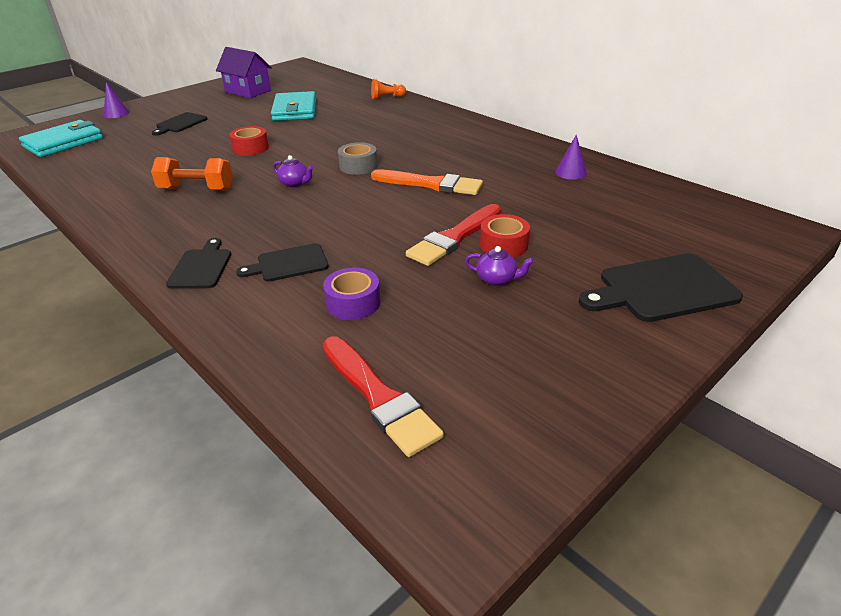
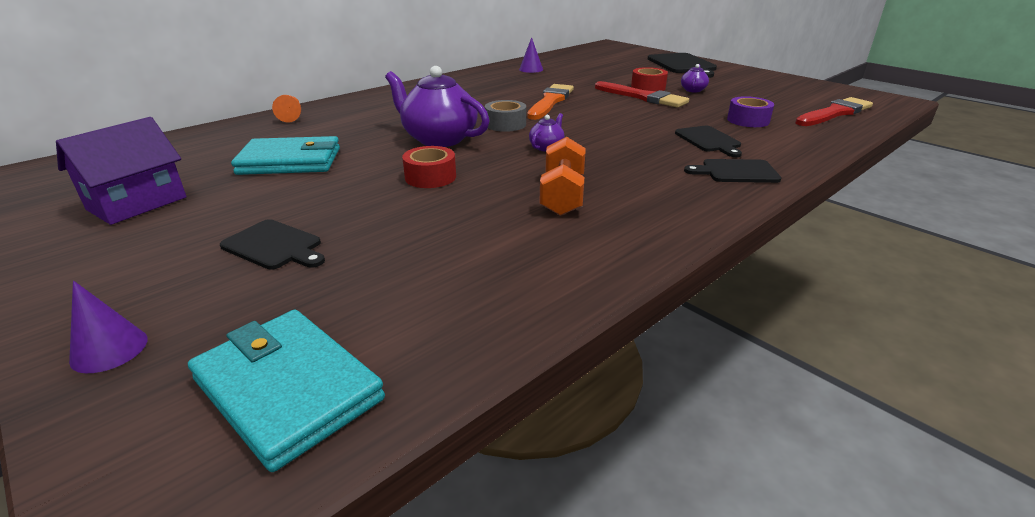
camera: 90 degrees left, 5 degrees down
(325, 145) = (439, 139): none -> purple teapot

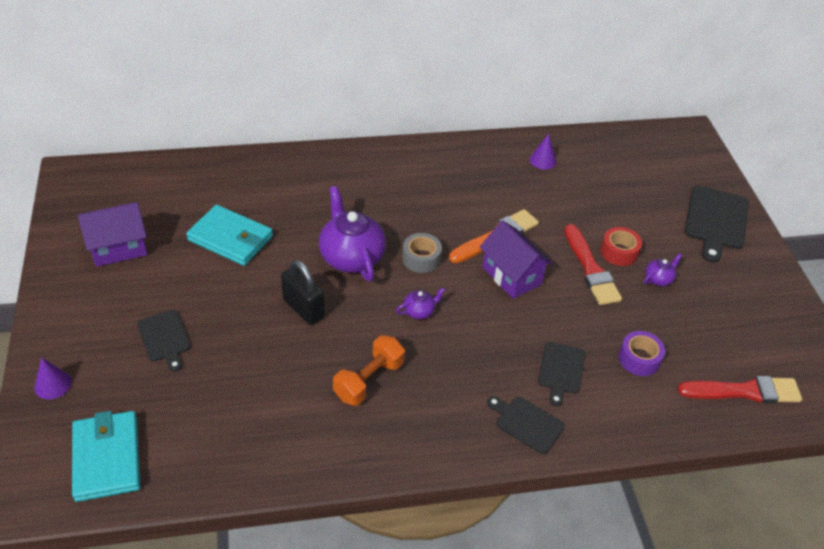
camera: 30 degrees right, 15 degrees up
(291, 116) = (272, 164): orange pawn -> none
(430, 177) = (303, 309): red tape -> black padlock
(592, 113) = (511, 275): none -> purple house

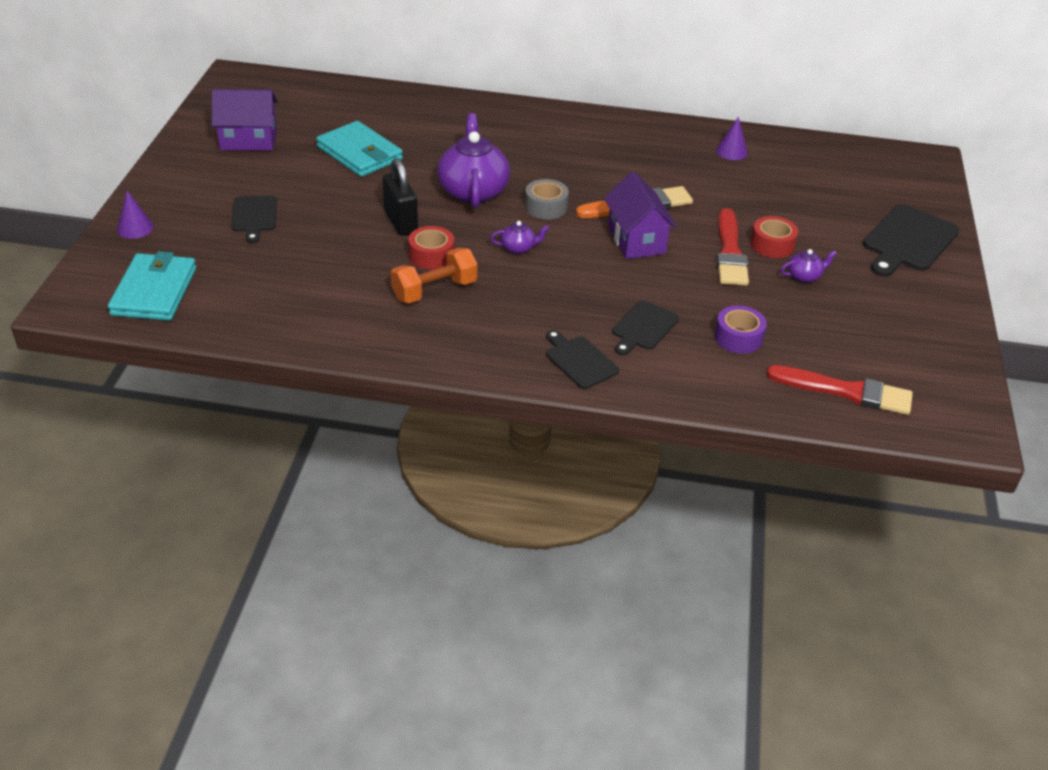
camera: 20 degrees right, 5 degrees down
(348, 341) = (431, 256): none -> red tape

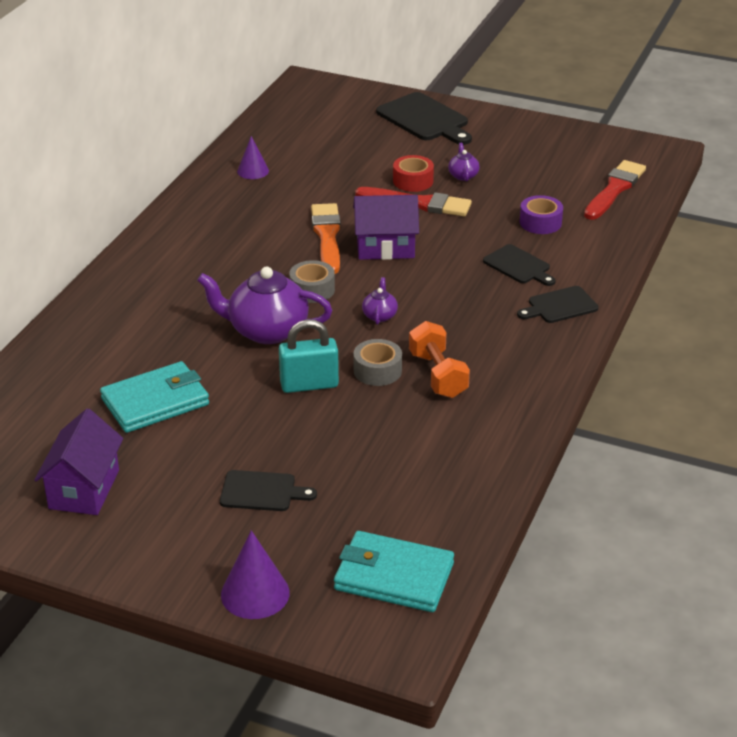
camera: 75 degrees left, 5 degrees down
(135, 228) = (255, 593): purple cone -> purple cone, size x1.50
(401, 222) = (309, 385): black padlock -> turquoise padlock
(431, 256) = (377, 371): red tape -> grey tape

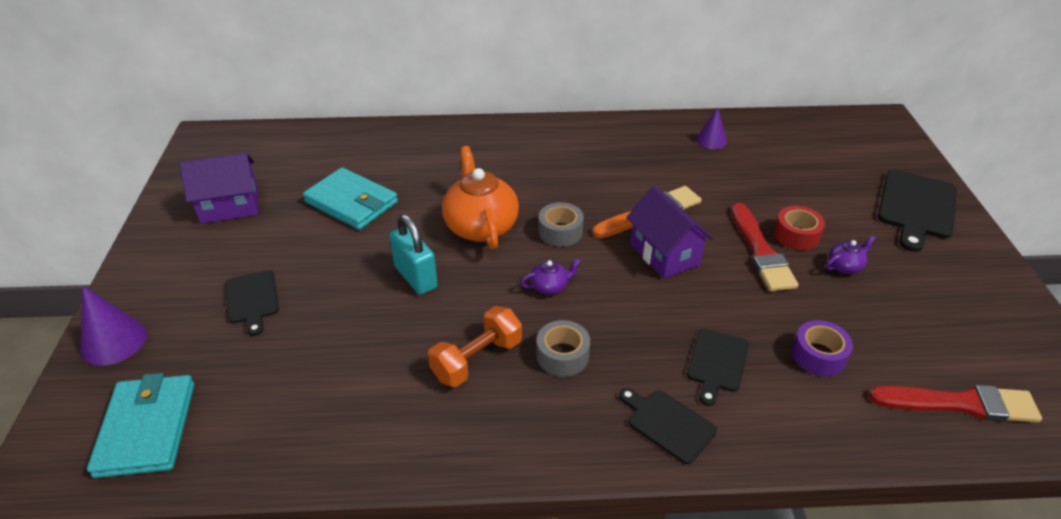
camera: 65 degrees right, 5 degrees up
(267, 331) = (480, 226): purple teapot -> orange teapot
(377, 371) = (460, 314): grey tape -> grey tape (562, 355)

